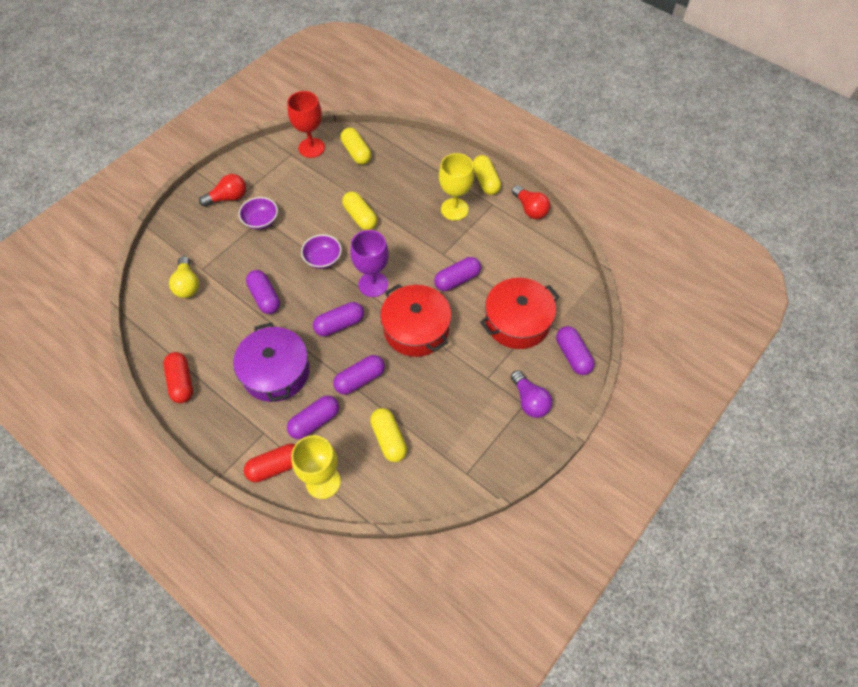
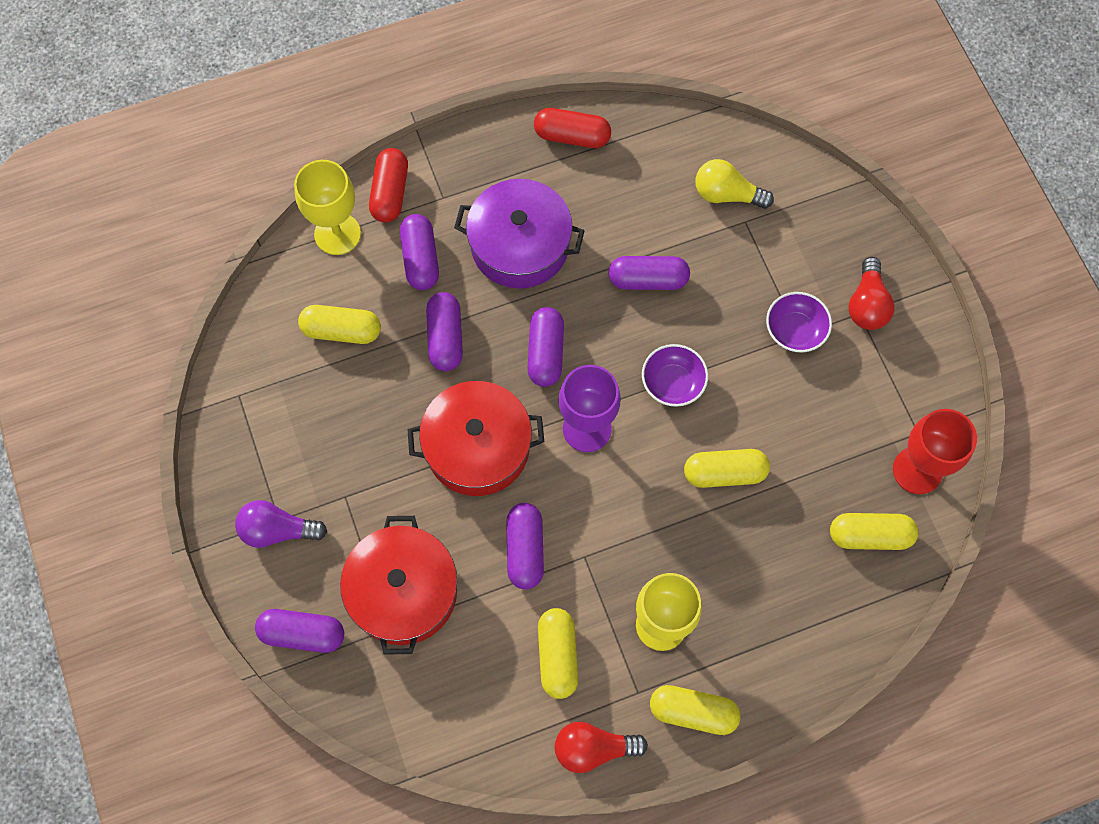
camera: 120 degrees right, 10 degrees up
(499, 241) = (557, 656): none -> yellow capsule

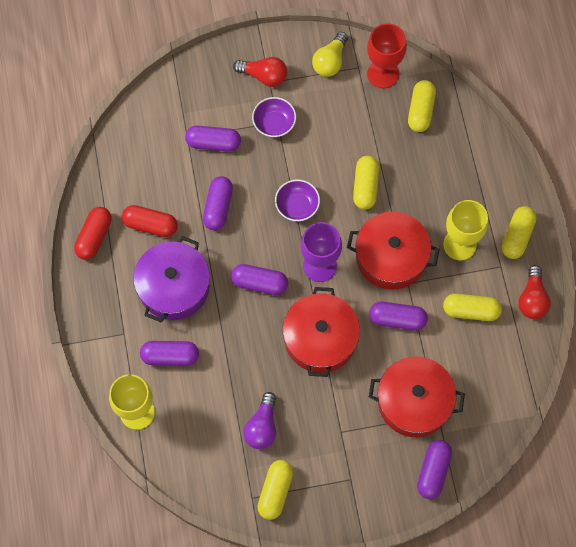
camera: 80 degrees left, 0 degrees up
(278, 530) = (358, 480): purple light bulb -> purple light bulb (262, 427)
(342, 331) = (215, 419): yellow capsule -> yellow capsule (275, 491)
(390, 193) = (111, 370): red capsule -> red capsule (150, 225)
(445, 338) = (235, 348): purple capsule -> purple capsule (213, 143)
(621, 526) = (391, 257): none -> red pot
(727, 194) = (164, 144): yellow light bulb -> yellow light bulb (330, 61)

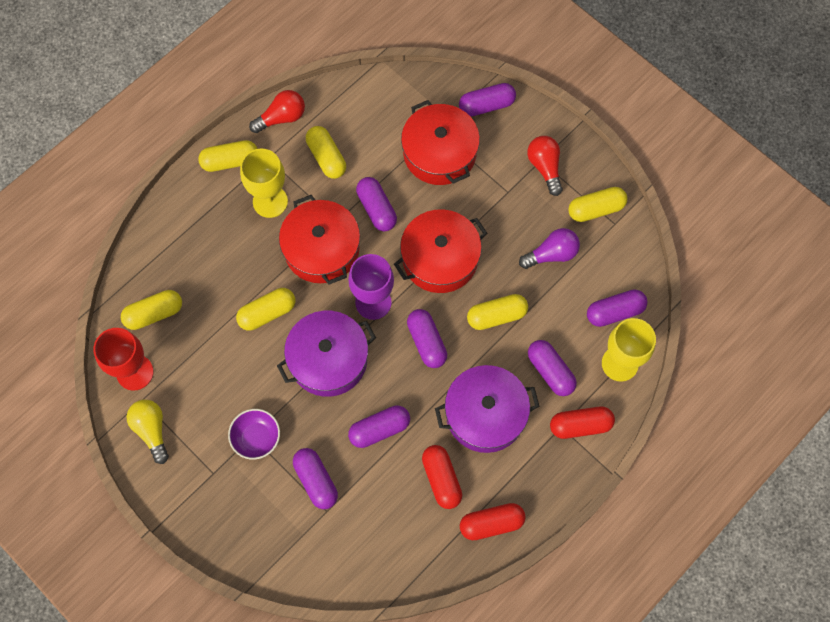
camera: 125 degrees left, 0 degrees up
(114, 348) = (580, 425): none -> red capsule
(179, 440) = (615, 312): none -> purple capsule
(242, 348) = (496, 316): none -> yellow capsule
(264, 76) = (210, 483): red light bulb -> red light bulb (545, 167)
(297, 206) = (328, 360): purple bowl -> purple pot
(330, 61) = (152, 430): yellow light bulb -> yellow light bulb turned 105 degrees counterclockwise

